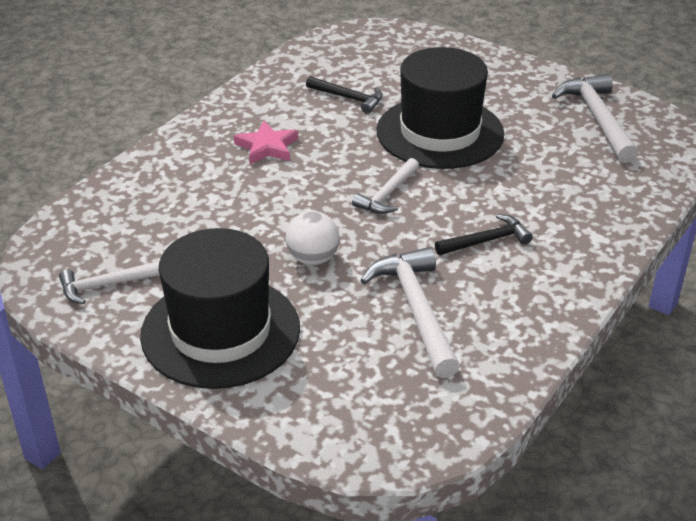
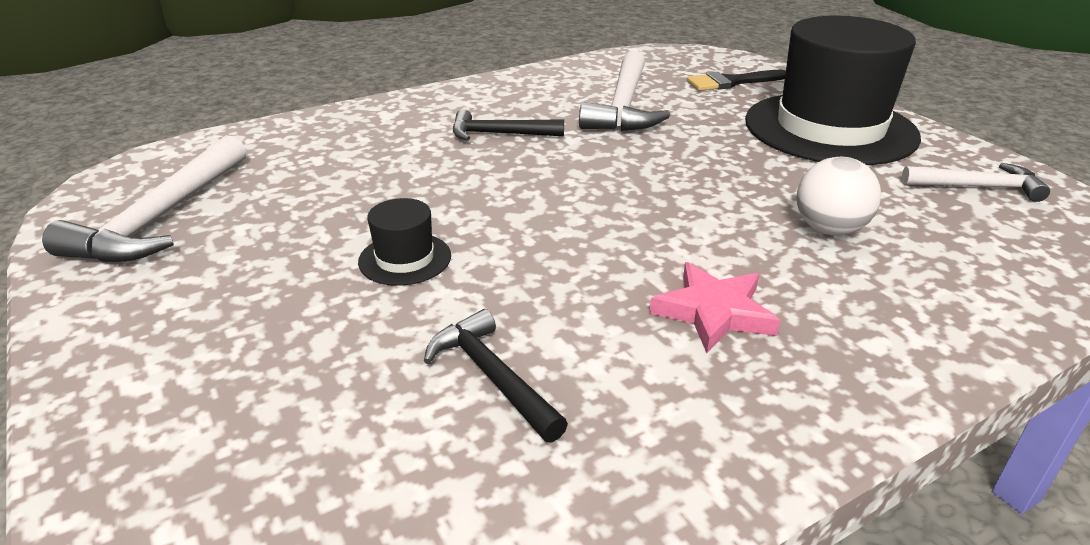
camera: 155 degrees left, 5 degrees down
(313, 258) = (707, 159): white ball -> white ball (829, 230)
(334, 391) = (731, 82): none -> black brush
(387, 194) = (567, 198): white hammer -> none
(440, 132) = (405, 259): black hat -> black hat, size x0.41

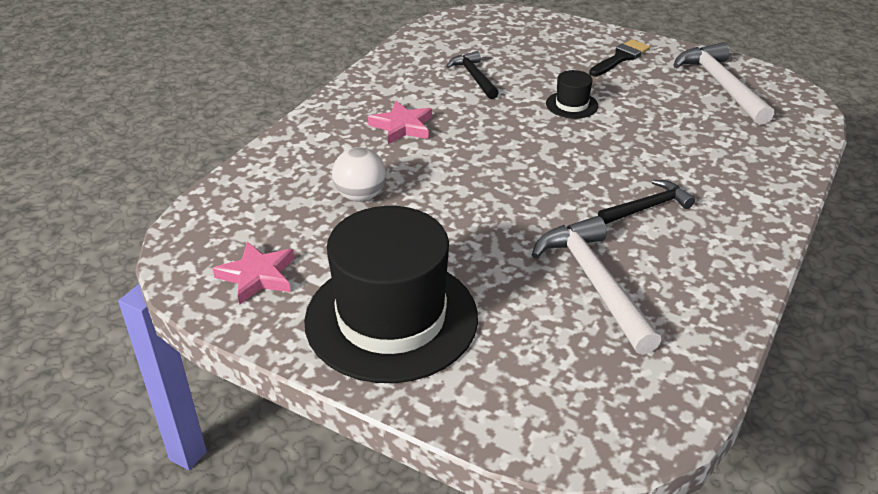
camera: 150 degrees right, 5 degrees up
(492, 376) = (474, 77): black hammer -> black hammer turned 135 degrees counterclockwise
(731, 82) = (529, 377): black brush -> black brush (620, 58)
(978, 187) = (257, 276): white hammer -> pink star

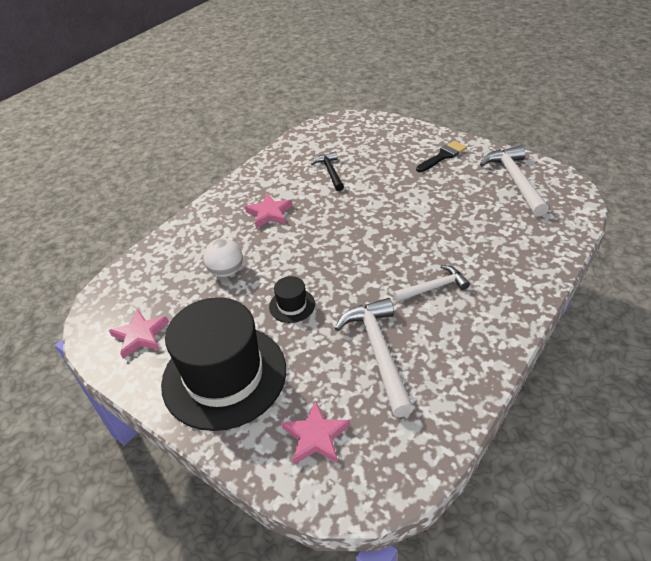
camera: 10 degrees right, 5 degrees up
(536, 382) = (315, 436): none -> pink star
(572, 105) = (397, 197): black hat -> black hat (292, 305)
(647, 207) = (433, 287): black hammer -> white hammer

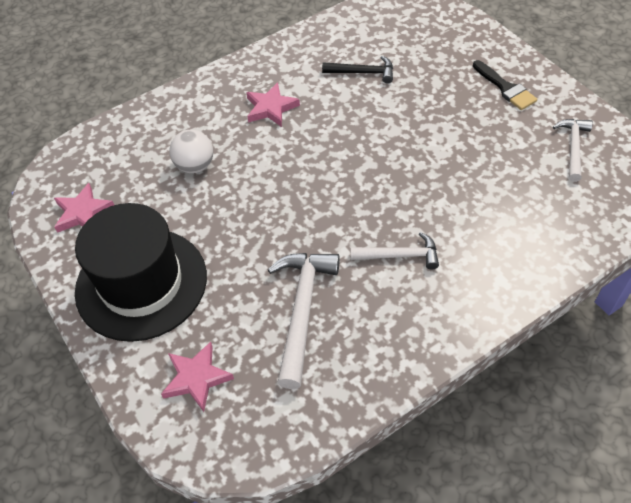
camera: 20 degrees right, 10 degrees up
(292, 305) = (242, 227): black hat -> none
(330, 172) = (363, 72): black hammer -> black hammer turned 90 degrees clockwise
(443, 156) = (505, 88): black brush -> black brush turned 75 degrees clockwise
(514, 181) = (573, 147): white hammer -> white hammer, size x0.61

